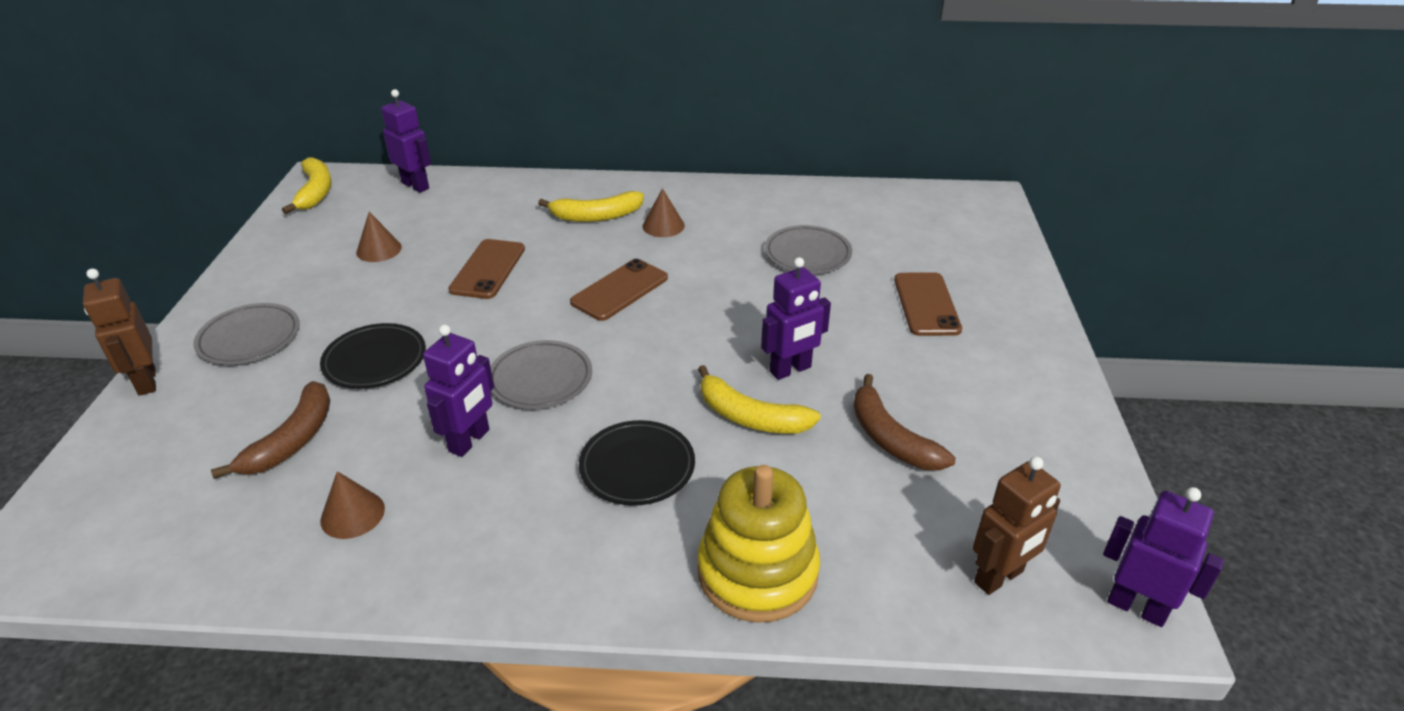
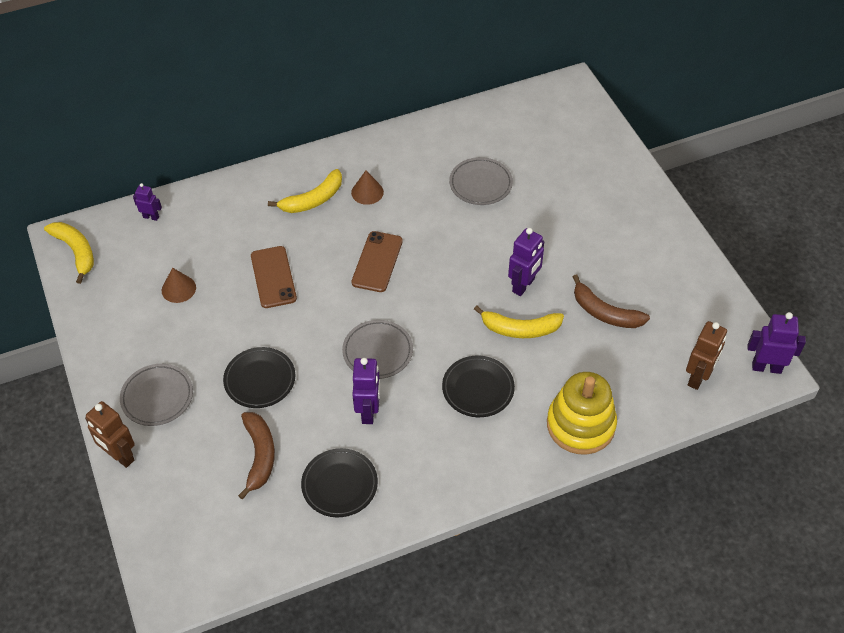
camera: 25 degrees left, 15 degrees up
(352, 514) = (339, 485): brown cone -> black plate
(416, 185) = (151, 217): purple robot -> purple robot, size x0.59
(926, 304) = (577, 201): brown phone -> none

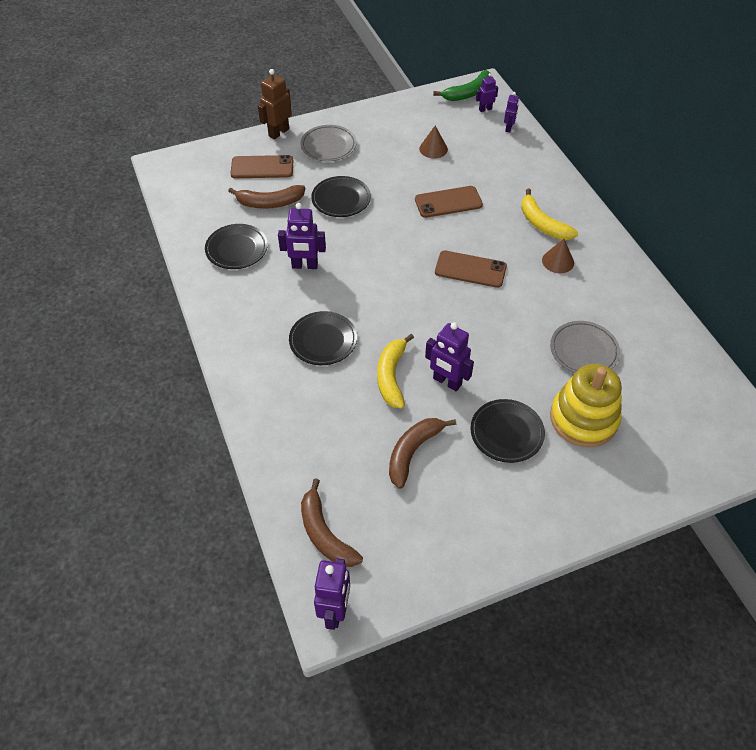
camera: 90 degrees right, 0 degrees up
(76, 251) = (468, 93): yellow banana -> green banana
(111, 237) = (485, 109): none -> purple robot
(190, 470) = (262, 167): none -> brown phone
(378, 352) = (367, 271): grey plate -> none
(576, 244) = (506, 433): none -> black plate
(580, 425) = (276, 419): yellow stacking toy -> yellow stacking toy (583, 419)
(698, 377) = (325, 534): brown robot -> brown banana

